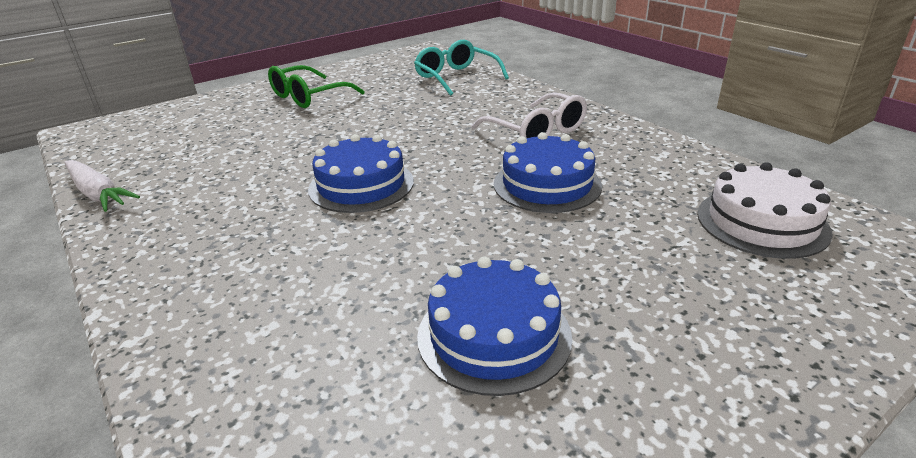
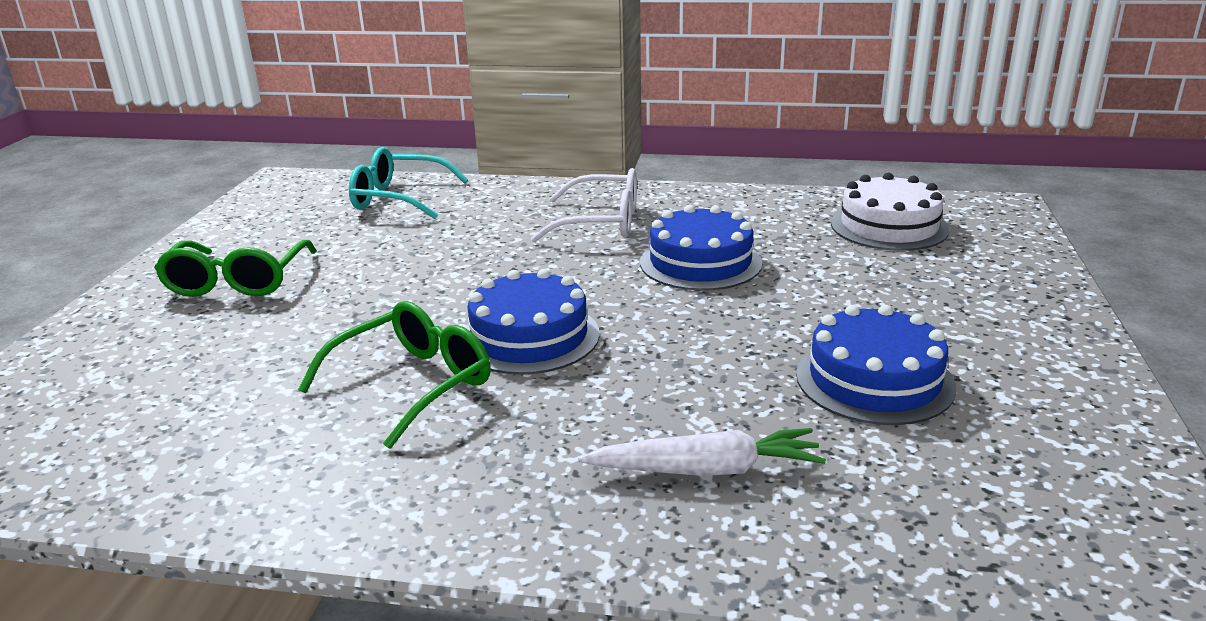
camera: 45 degrees left, 5 degrees down
(98, 194) = (178, 507): white carrot -> white carrot (705, 470)
(266, 183) = (412, 384): none -> green glasses

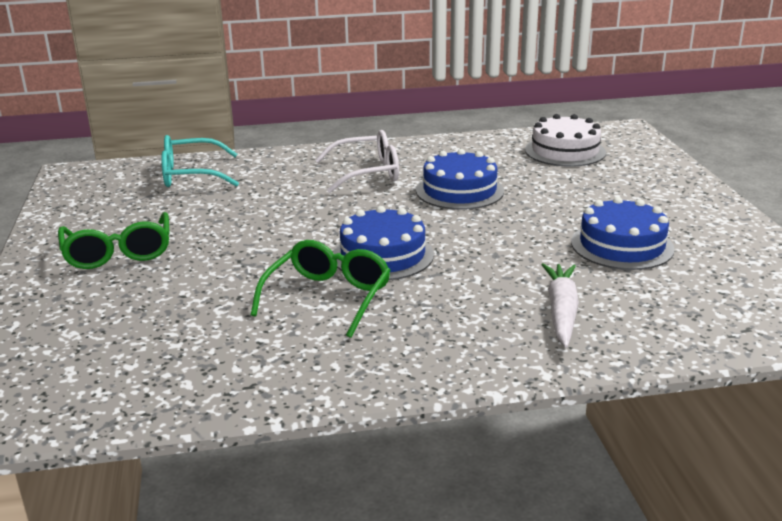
camera: 20 degrees left, 0 degrees up
(705, 470) = (561, 311): white carrot -> white carrot turned 60 degrees counterclockwise

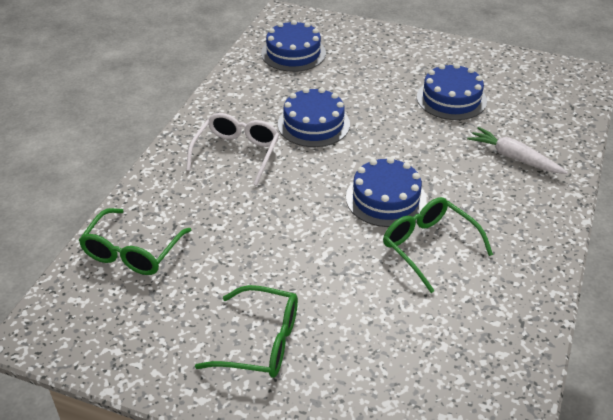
camera: 60 degrees left, 15 degrees up
(191, 175) = (132, 252): turquoise glasses -> green glasses
(565, 151) = (293, 53): white cake -> blue cake

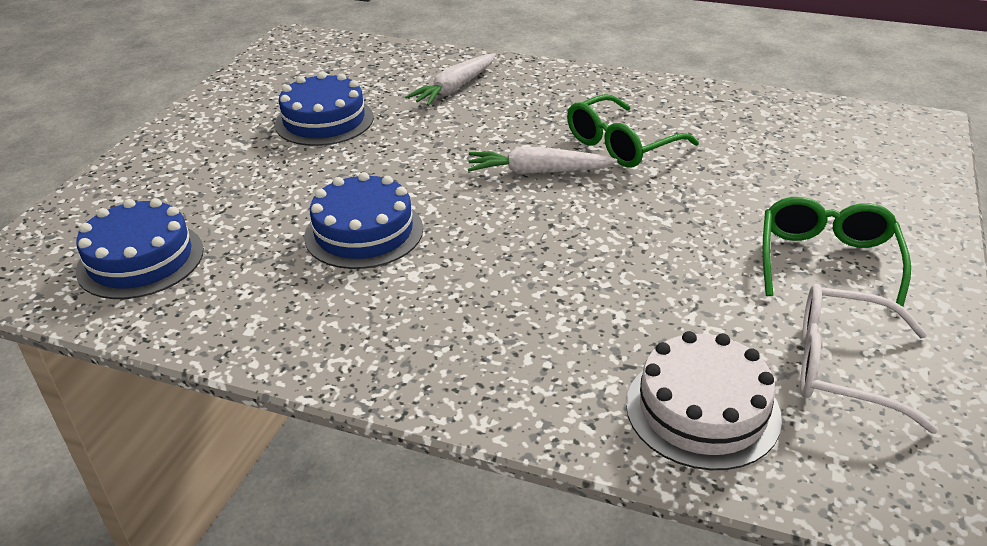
camera: 90 degrees left, 5 degrees down
(132, 252) = (702, 410): green glasses -> white cake
(236, 153) = (435, 309): white glasses -> white glasses (843, 367)
(386, 198) = (538, 172): blue cake -> white carrot

